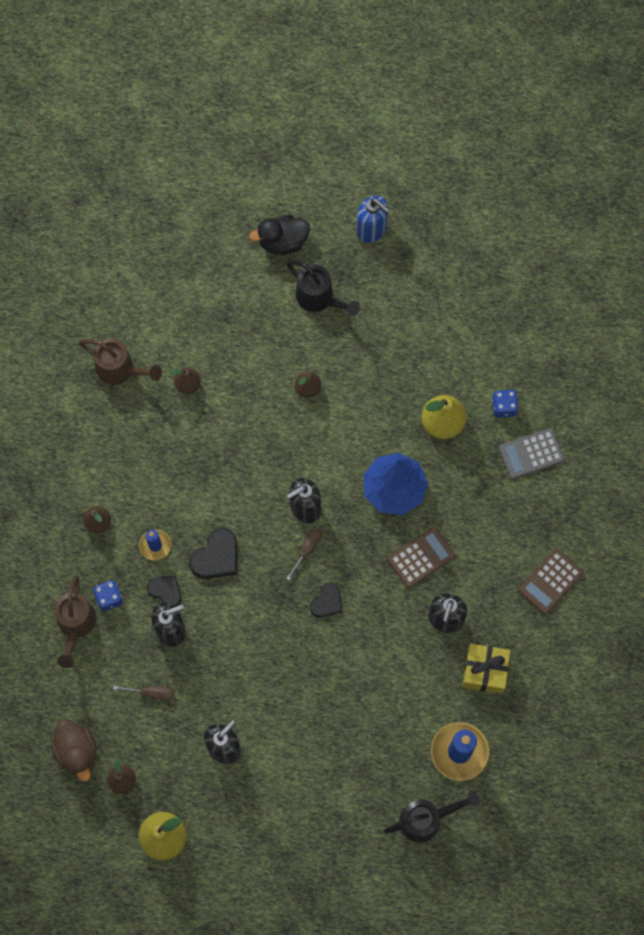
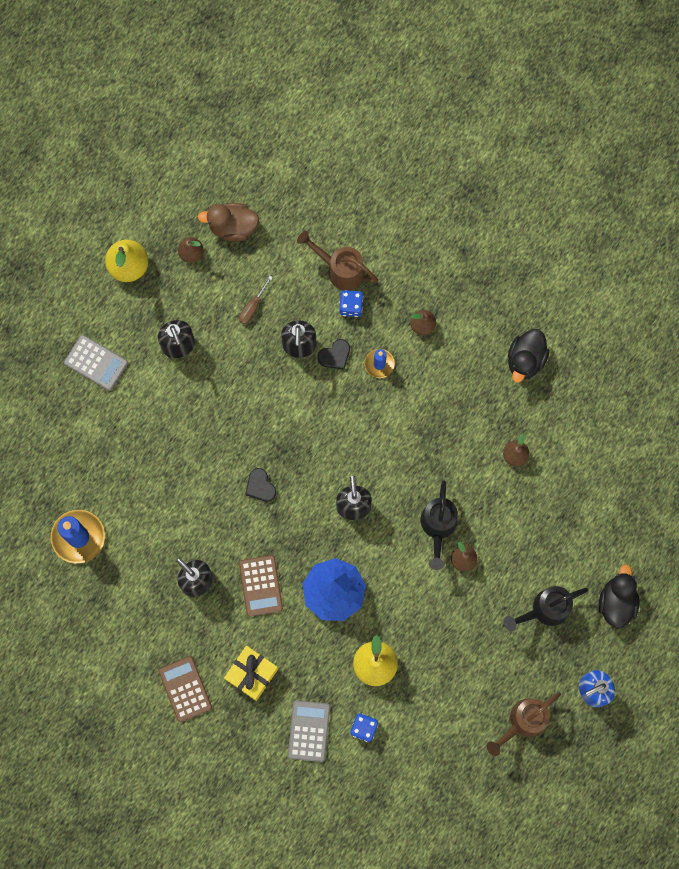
camera: 115 degrees right, 5 degrees up
(90, 413) = (525, 360): none -> black duck
(120, 370) = (555, 402): brown watering can -> brown watering can (523, 721)
(216, 557) = (345, 411): black heart -> none
(279, 821) = (96, 363): none -> grey calculator
(307, 549) = (314, 491): brown screwdriver -> none
(426, 819) = (37, 482): black watering can -> black watering can (438, 526)
(485, 671) = (135, 592): yellow gift -> yellow gift (252, 674)

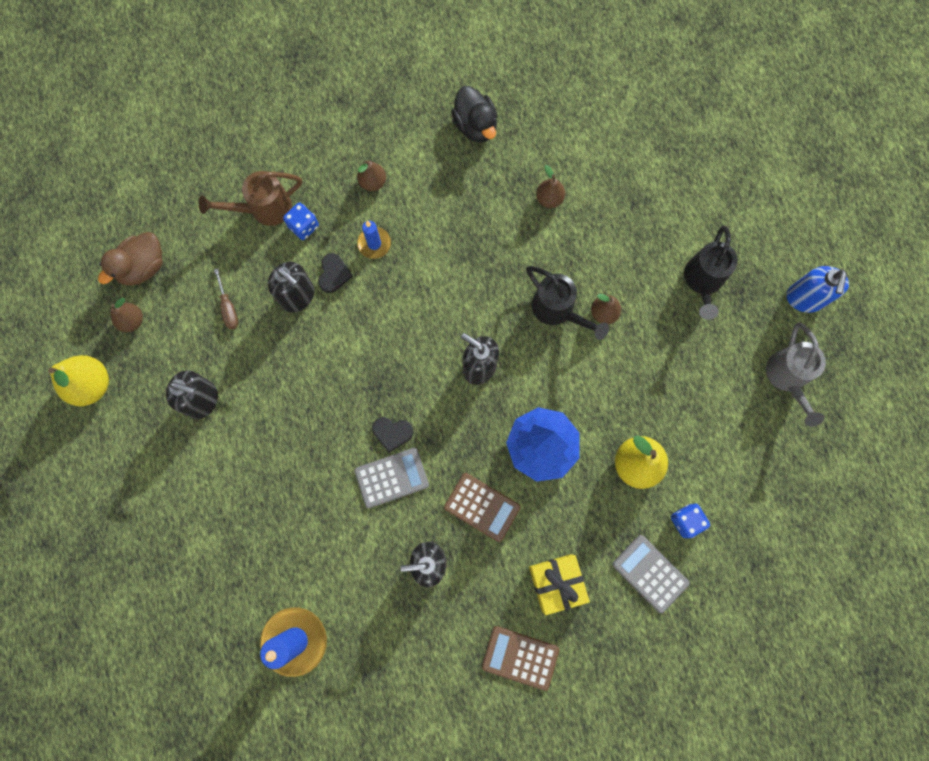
camera: 50 degrees left, 0 degrees up
(96, 363) = (150, 488): grey calculator -> grey calculator (392, 478)
(523, 721) = (787, 378): brown watering can -> grey watering can
(616, 602) = (742, 219): black duck -> none

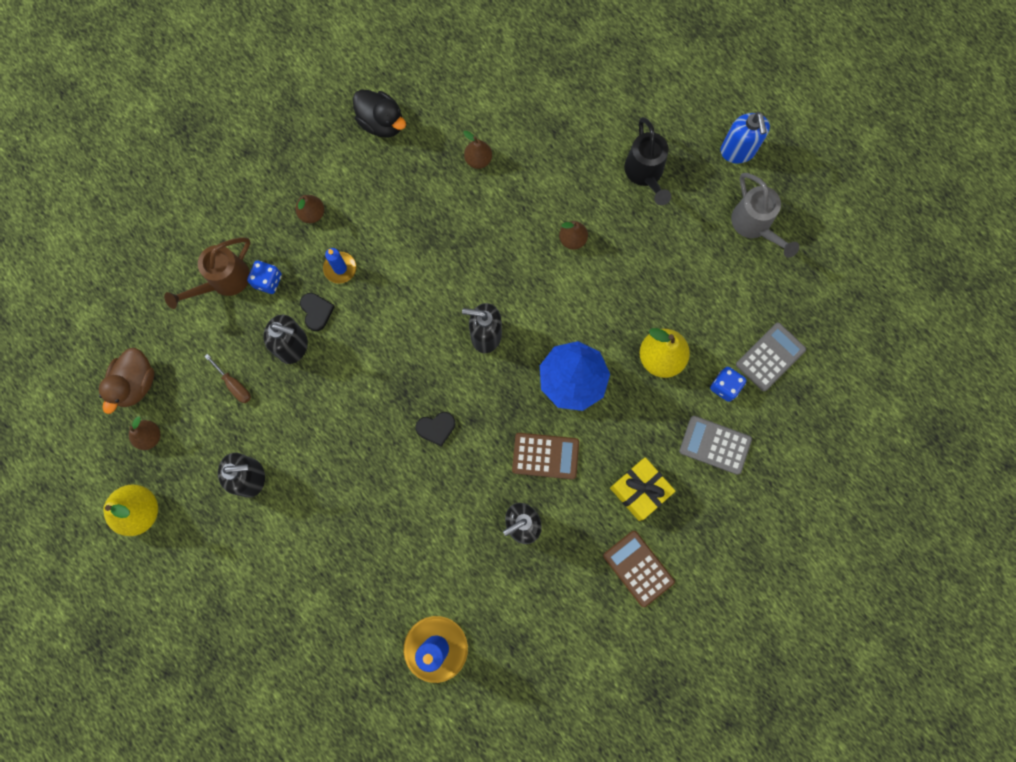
camera: 25 degrees left, 0 degrees up
(392, 478) = (454, 467): grey calculator -> grey calculator (770, 357)
(520, 657) = (638, 568): brown calculator -> brown calculator turned 60 degrees clockwise
(557, 310) = (531, 255): black watering can -> none

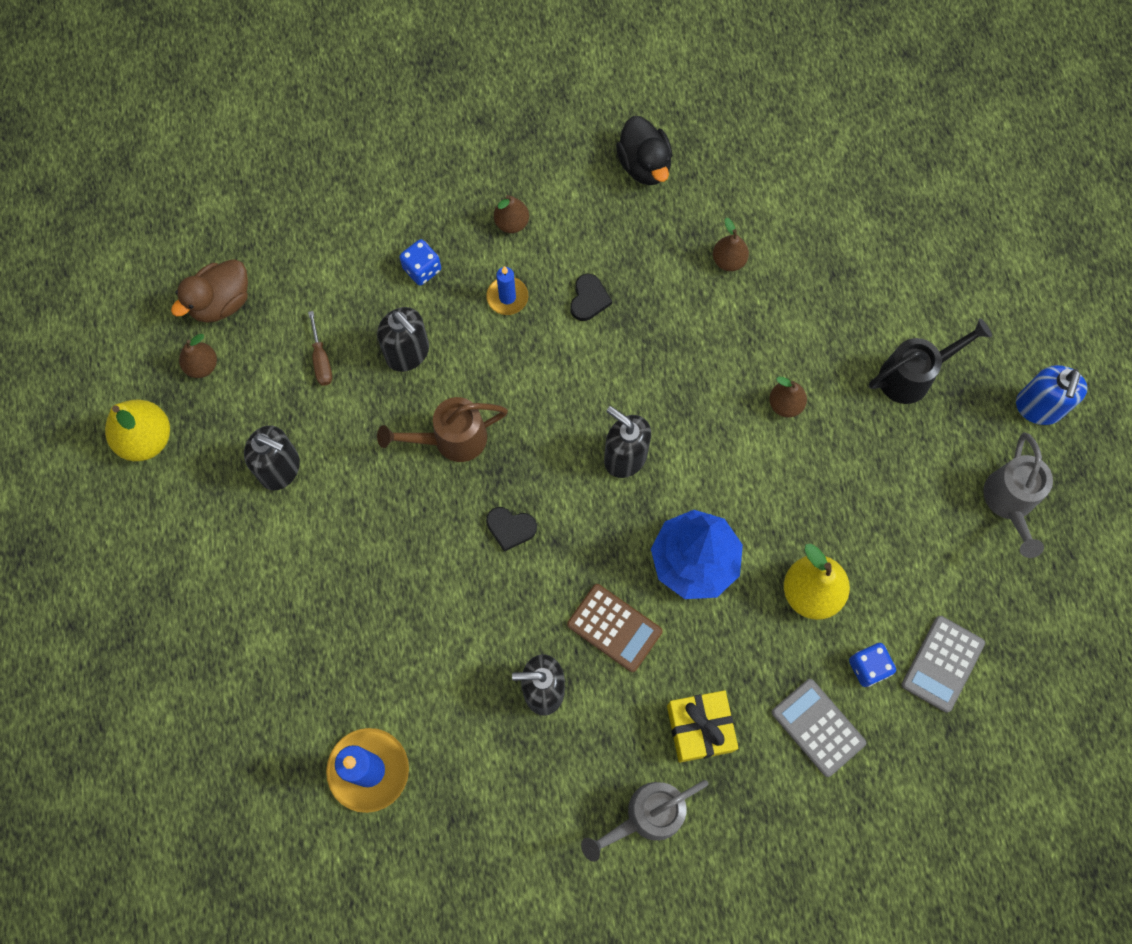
camera: 30 degrees right, 5 degrees down
(224, 281) = (375, 244): brown watering can -> brown watering can (451, 439)
(316, 311) = (454, 330): black heart -> black heart (589, 299)
(638, 568) = (647, 816): brown calculator -> grey watering can
(645, 173) = (912, 375): black watering can -> black watering can turned 135 degrees counterclockwise
(770, 357) = (942, 664): grey calculator -> grey calculator turned 135 degrees clockwise

